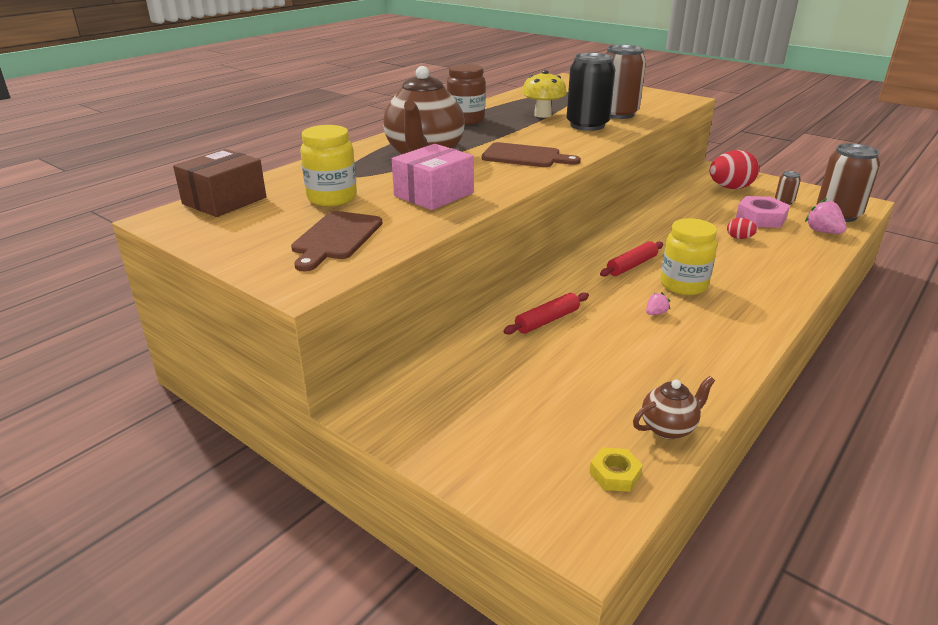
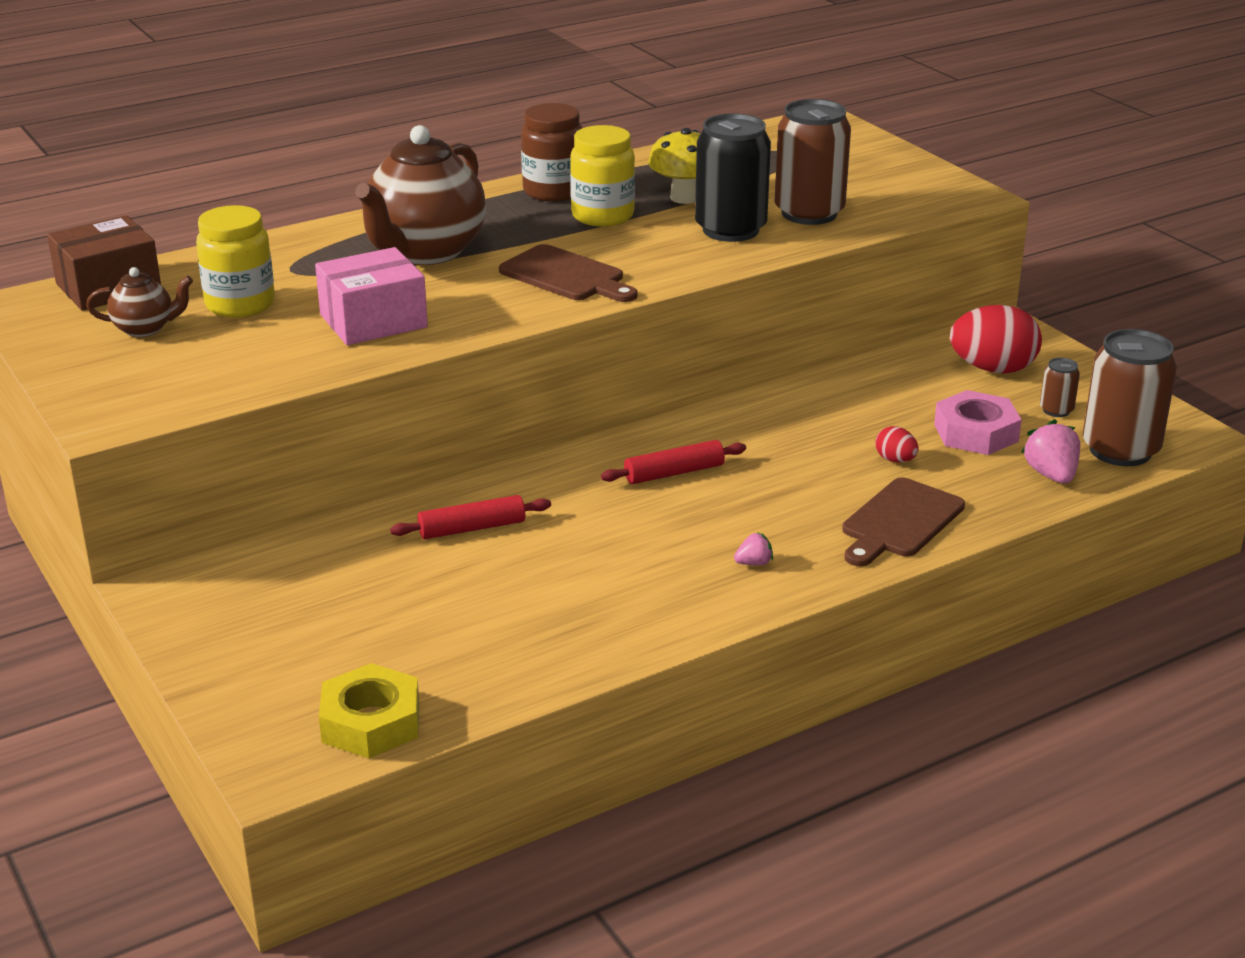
camera: 20 degrees right, 0 degrees up
(336, 238) = (194, 366): brown cutting board -> brown cutting board (900, 521)
(615, 474) = (371, 722): yellow nut -> yellow nut, size x1.73
(655, 313) = (630, 548): pink strawberry -> pink strawberry (754, 563)
(668, 428) = (486, 690): brown teapot -> brown teapot (145, 329)
(683, 285) = (717, 517): yellow jar -> yellow jar (602, 216)

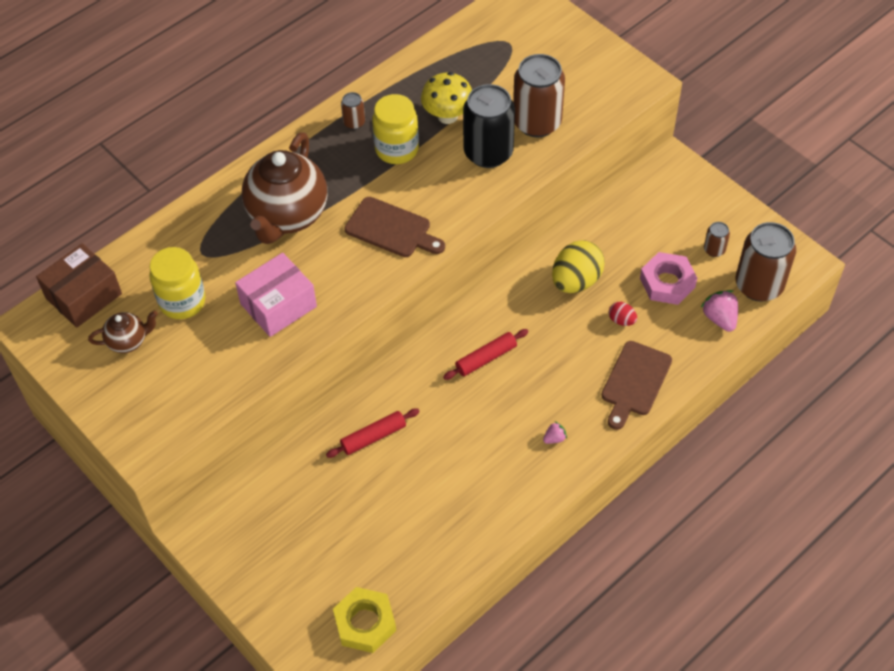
camera: 10 degrees left, 25 degrees up
(553, 191) = (354, 122): brown jar -> brown can
(835, 416) = (576, 281): none -> yellow egg
(992, 369) = (668, 211): red egg -> none

